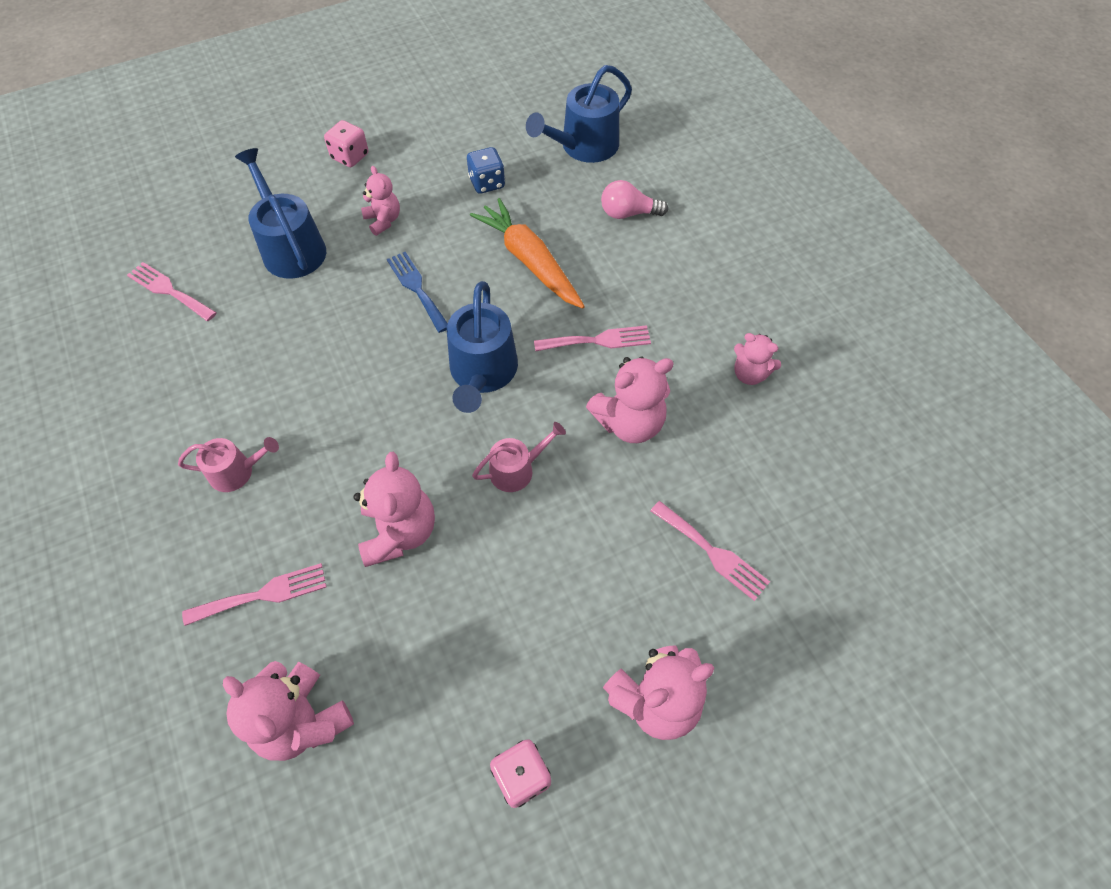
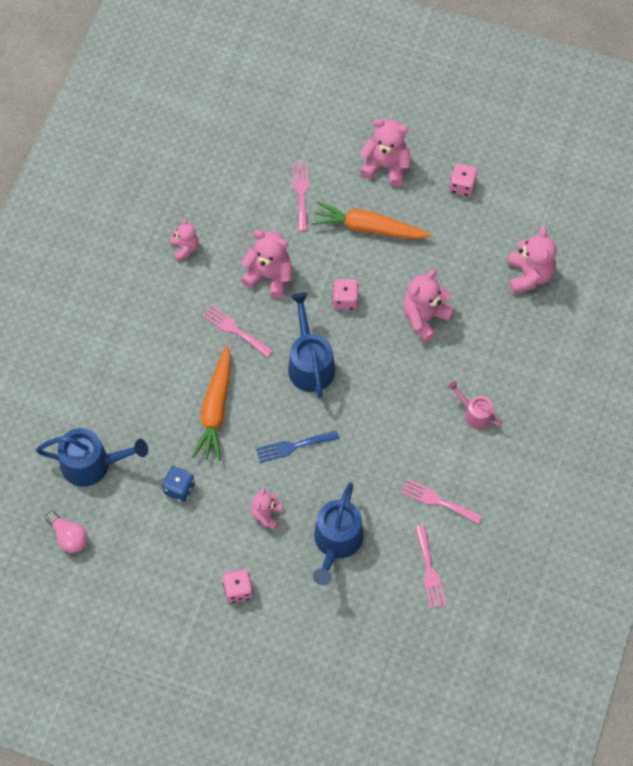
camera: 135 degrees left, 5 degrees up
(263, 594) = (507, 341): pink fork -> pink fork (437, 501)
(417, 288) = (293, 446): blue fork -> blue fork turned 60 degrees clockwise
(482, 372) = (310, 364): blue watering can -> blue watering can turned 60 degrees counterclockwise
(516, 470) = (345, 300): pink watering can -> pink dice
(583, 585) = (369, 228): none -> orange carrot
(628, 213) = (126, 391): pink light bulb -> pink light bulb (69, 537)

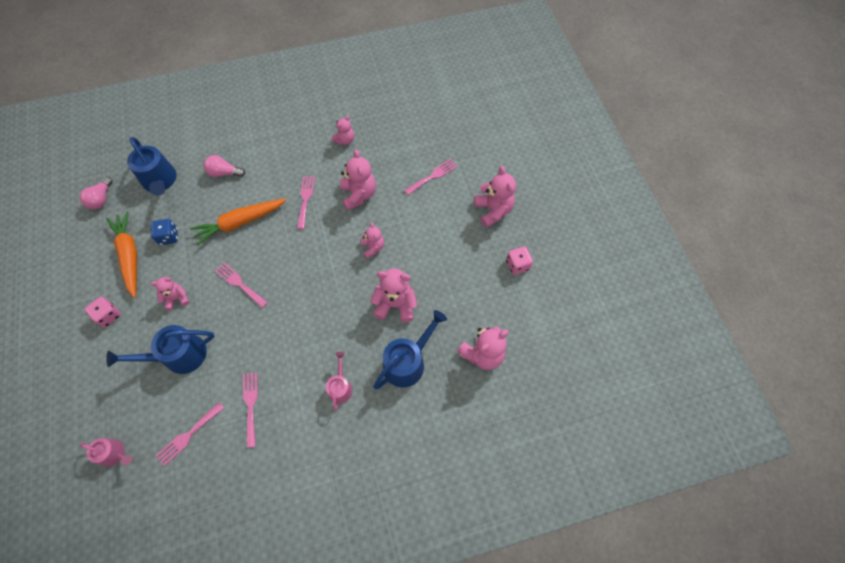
camera: 55 degrees right, 0 degrees up
(133, 392) = (224, 173): none -> pink light bulb
(293, 446) = (239, 283): blue fork -> pink fork
(310, 364) = (309, 256): blue watering can -> blue watering can (407, 362)
(345, 300) = (373, 247): pink dice -> pink teddy bear
(369, 228) = (438, 228): orange carrot -> orange carrot (130, 255)
(402, 645) = (114, 454): none -> pink watering can

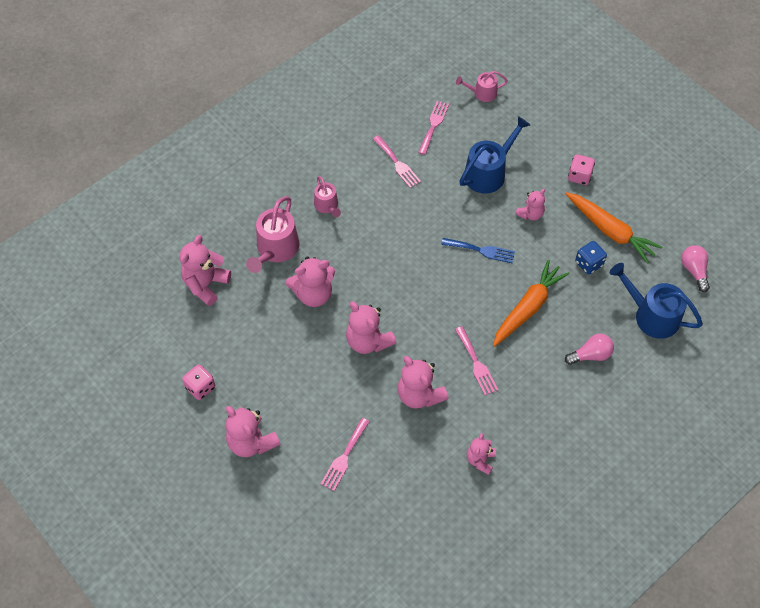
camera: 155 degrees right, 5 degrees down
(239, 283) = (481, 250): pink fork -> blue fork
(373, 247) = (368, 341): pink teddy bear -> pink teddy bear, size x1.64
(407, 362) = (275, 249): blue watering can -> pink watering can

